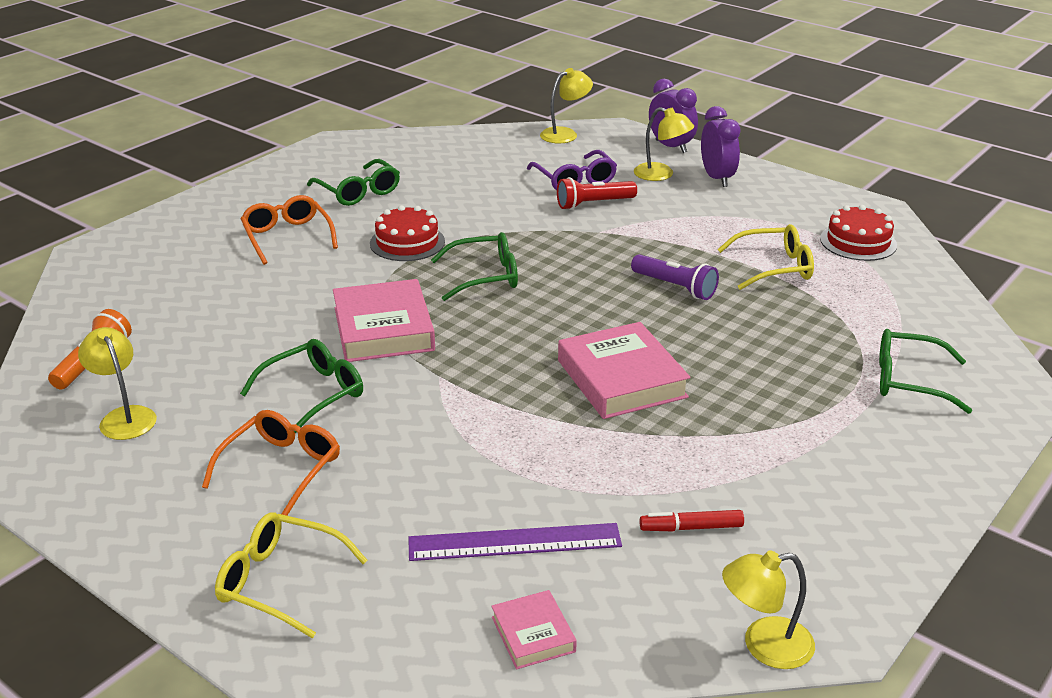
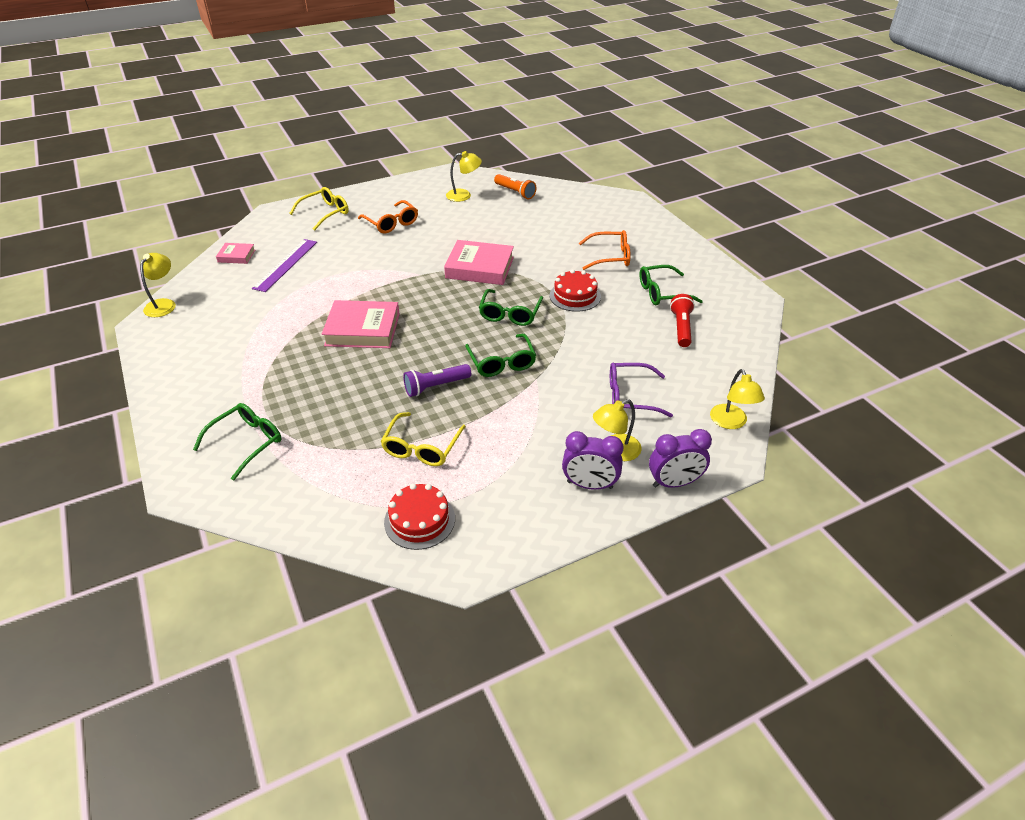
camera: 115 degrees right, 10 degrees up
(314, 393) = (439, 239): green glasses -> green glasses (502, 362)
(593, 204) = (582, 392): red flashlight -> red flashlight (681, 328)
(691, 528) = (239, 311): red marker -> none

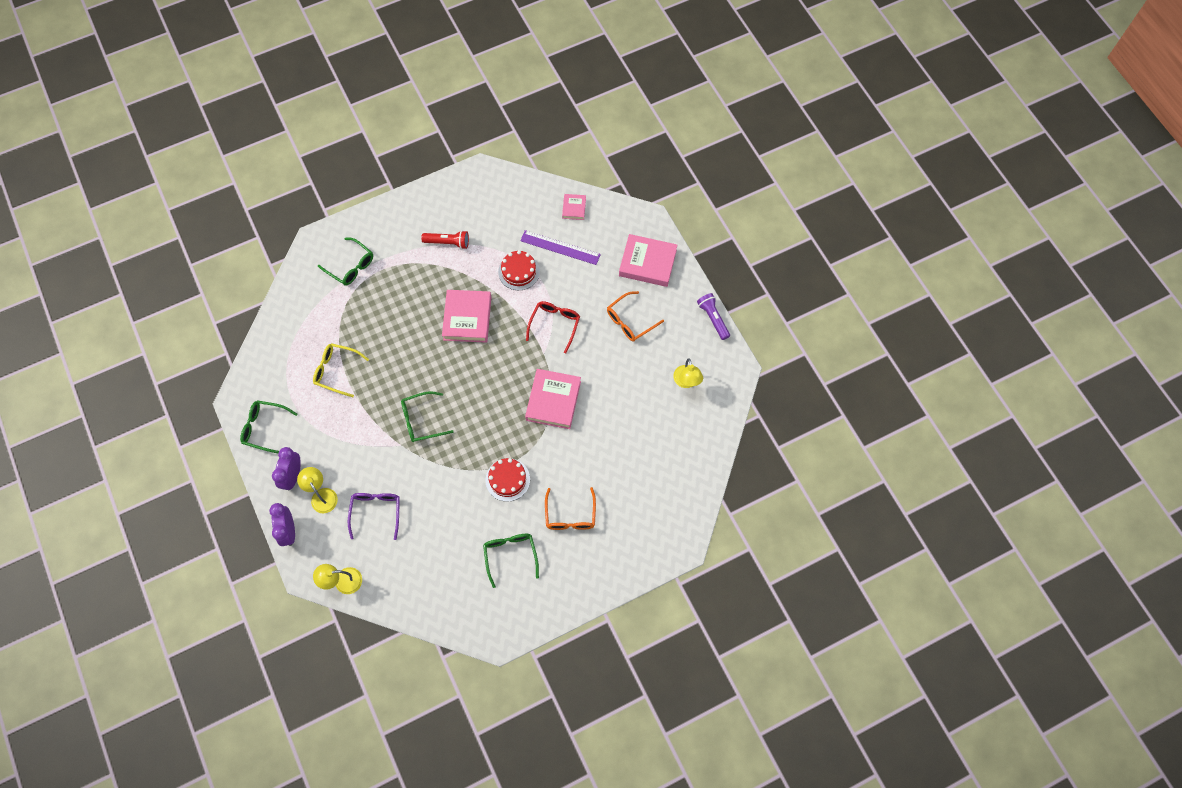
camera: 90 degrees right, 25 degrees up
(163, 304) = (505, 175): yellow lamp -> none
(325, 213) = (647, 263): yellow glasses -> pink book
(385, 267) = (555, 324): none -> red glasses
(419, 520) = (275, 375): red cake -> red cake (519, 271)
(435, 386) = (397, 375): purple flashlight -> purple flashlight (713, 318)
(510, 314) = (483, 426): green glasses -> green glasses (264, 428)
(515, 192) = (694, 431): orange flashlight -> none
(681, 328) = (458, 564): red flashlight -> red flashlight (448, 242)

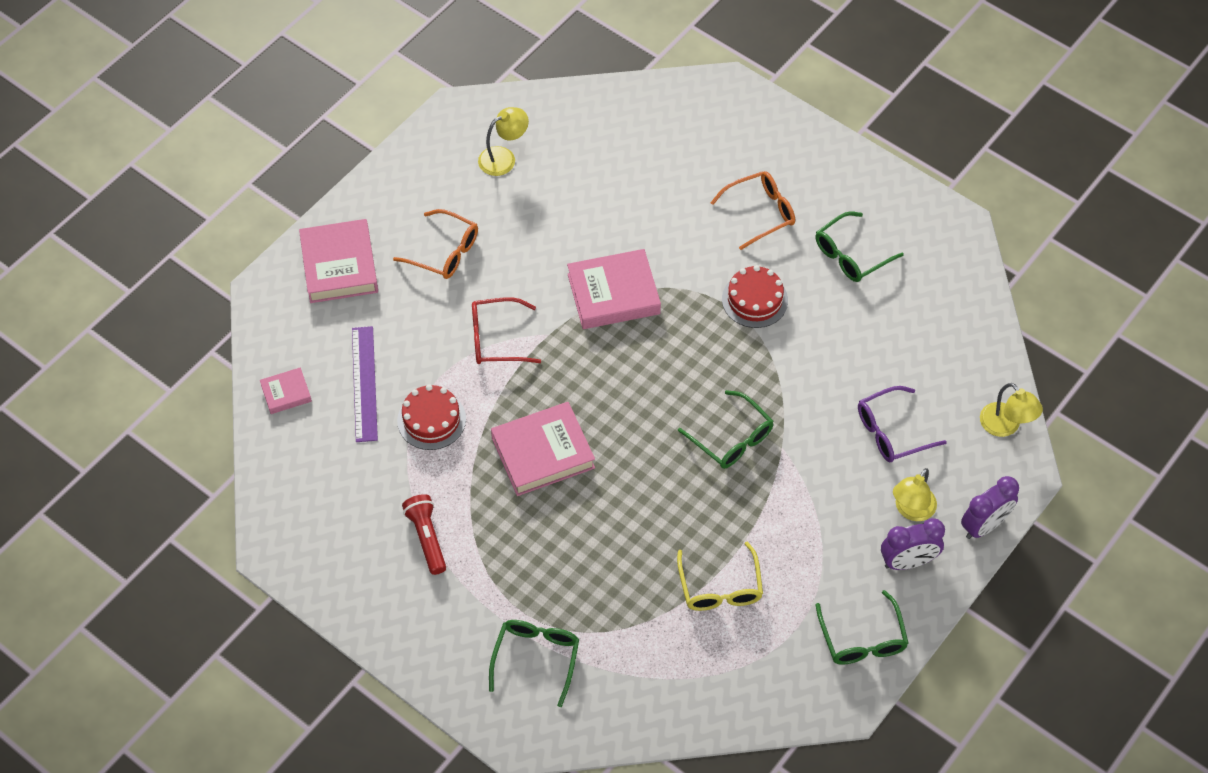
camera: 115 degrees left, 10 degrees down
(713, 318) = (392, 161): purple flashlight -> none

